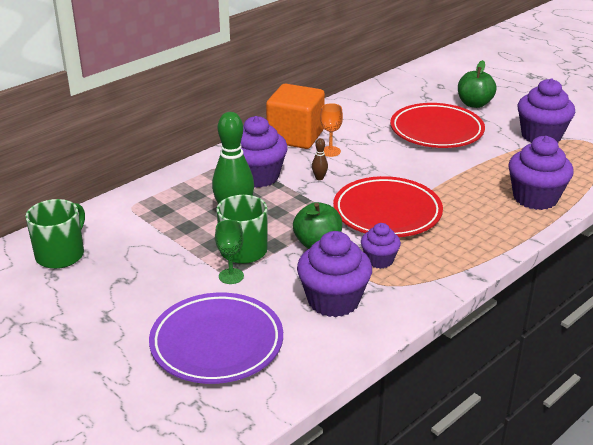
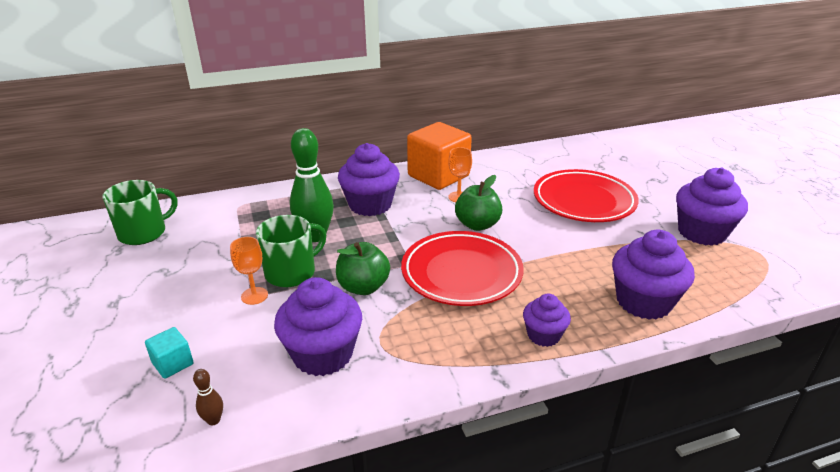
camera: 25 degrees right, 0 degrees up
(217, 343) = (173, 363): purple plate -> turquoise cube
(231, 276) = (254, 296): green goblet -> orange goblet
(319, 178) = (425, 220): brown bowling pin -> brown bowling pin (213, 420)
(379, 260) = (409, 323): purple cupcake -> purple cupcake (543, 335)
(474, 104) = (647, 182): green apple -> green apple (477, 225)

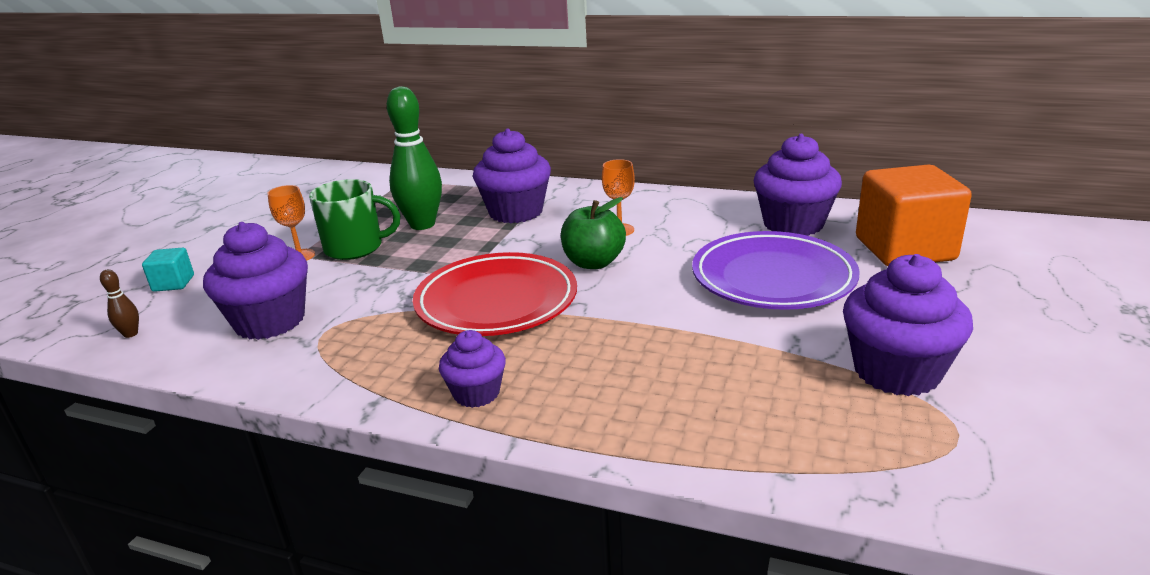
camera: 40 degrees right, 5 degrees down
(144, 233) = (306, 183): green mug -> none
(363, 287) = (389, 280): green apple -> none
(438, 176) = (632, 204): orange cube -> orange cube (904, 249)
(583, 201) = (773, 278): red plate -> purple plate
(643, 302) = (654, 413): purple cupcake -> purple cupcake (793, 224)

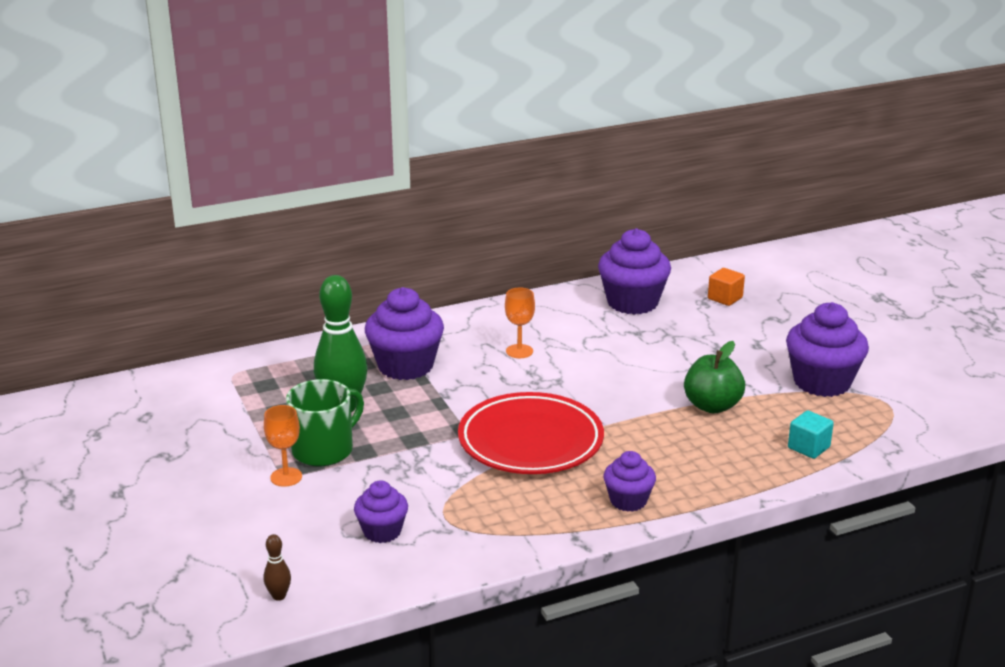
camera: 45 degrees left, 0 degrees up
(173, 283) = (214, 548): turquoise cube -> turquoise cube (808, 447)
(270, 321) = (382, 531): purple cupcake -> purple cupcake, size x0.57
(593, 263) = (546, 384): green apple -> green apple (712, 406)
(773, 278) = (680, 350): purple plate -> none
(904, 249) = (725, 298): orange cube -> orange cube, size x0.45

